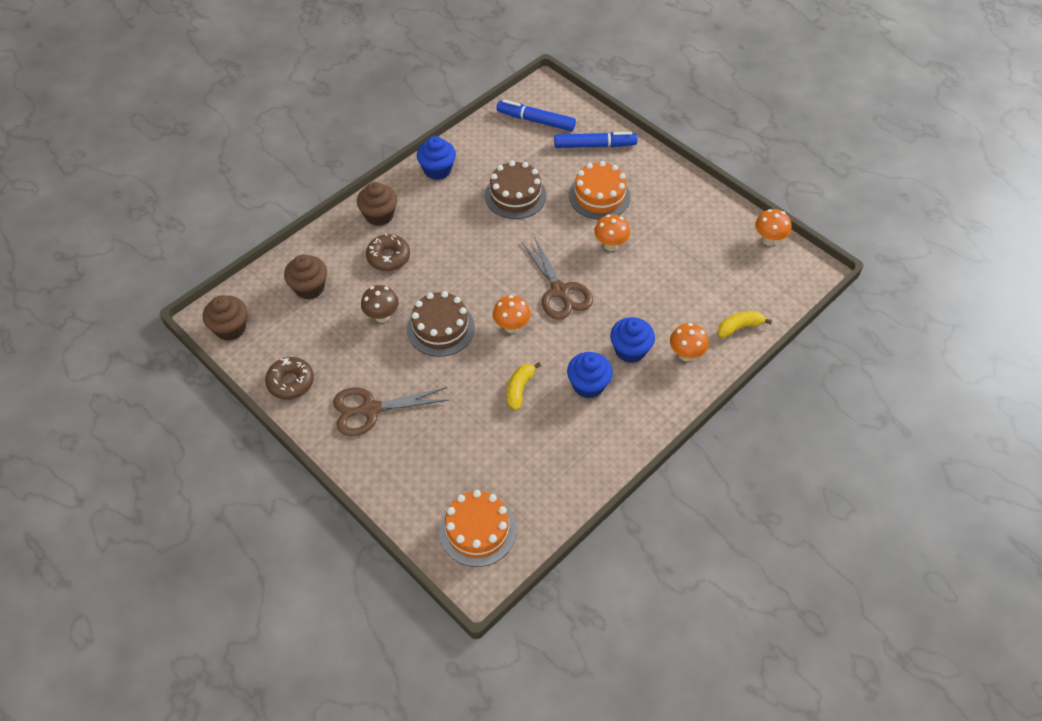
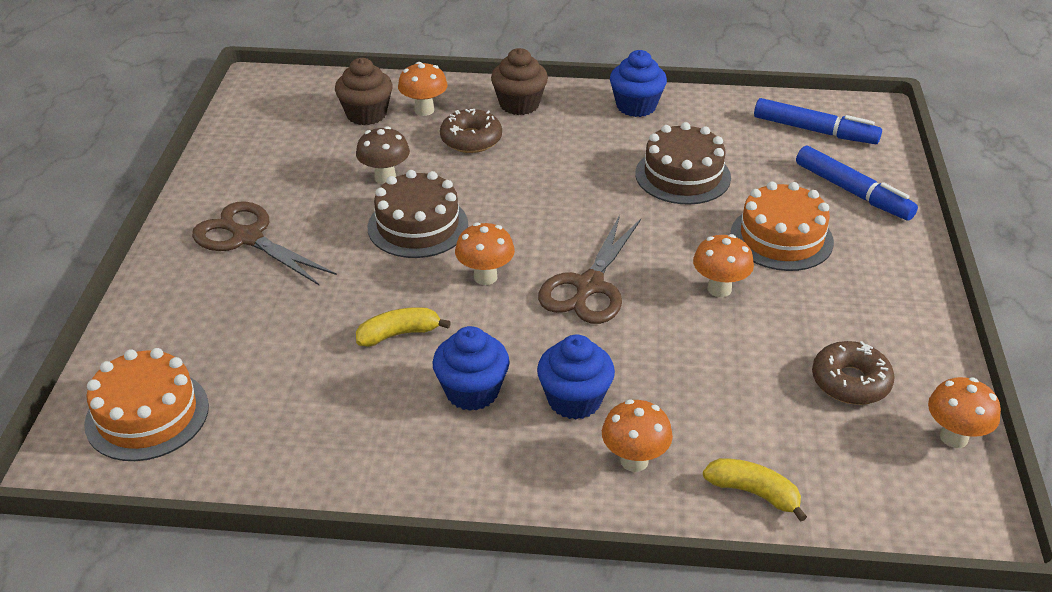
camera: 50 degrees right, 15 degrees down
(230, 328) = (258, 98): brown cupcake -> none
(291, 382) = (229, 167): brown donut -> brown donut (850, 382)
(336, 259) = (424, 110): none -> orange mushroom
(536, 120) = (814, 131): blue marker -> blue marker turned 135 degrees clockwise

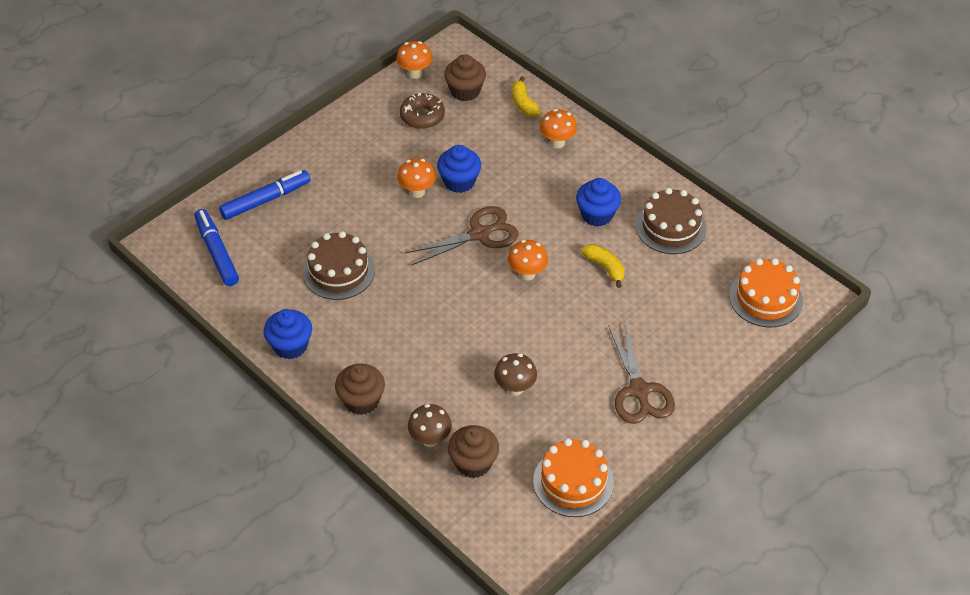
camera: 140 degrees left, 10 degrees up
(399, 334) = (605, 267): yellow banana -> yellow banana turned 150 degrees counterclockwise
(418, 226) = (530, 334): brown cake -> brown cake (670, 227)
(424, 110) = (430, 439): orange mushroom -> brown mushroom
(471, 139) = (428, 387): brown donut -> none
(574, 400) = (553, 182): blue cupcake -> blue cupcake (459, 181)
(781, 238) = (345, 198): orange cake -> orange cake (573, 482)
(852, 192) = (266, 200): blue marker -> blue marker turned 60 degrees clockwise
(855, 456) = (465, 91): none -> brown cupcake

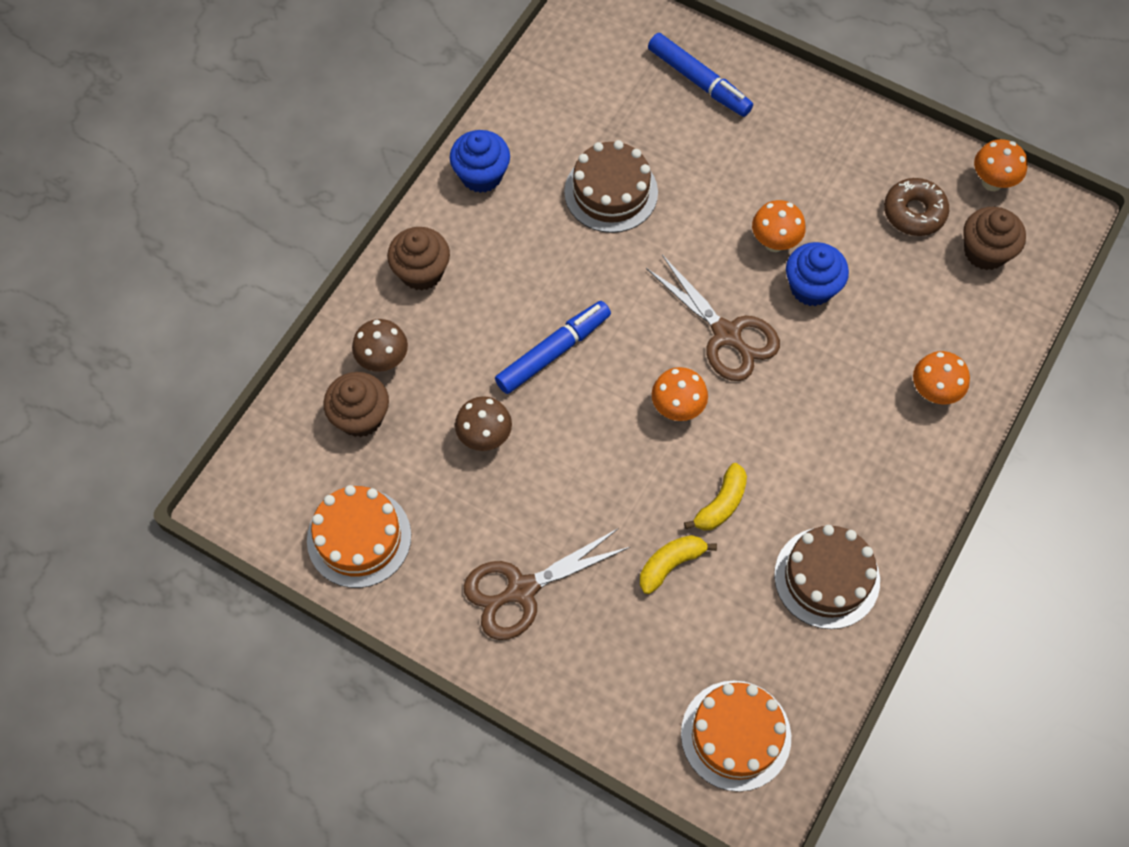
camera: 75 degrees right, 15 degrees up
(217, 252) = (599, 58): blue marker -> blue marker (553, 352)
(524, 103) = (992, 331): yellow banana -> yellow banana (670, 564)
(597, 215) = (814, 473): blue cupcake -> none

